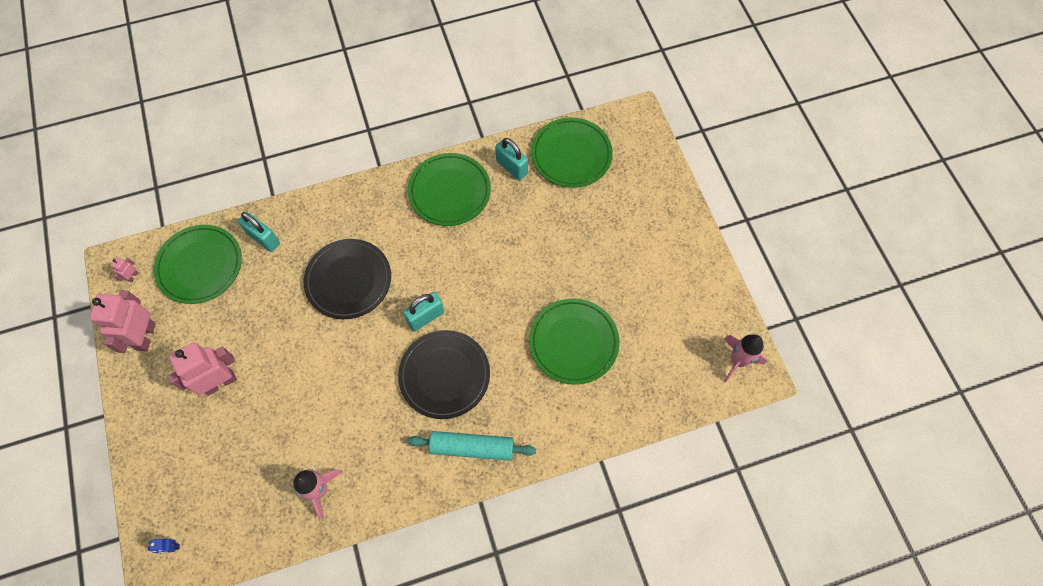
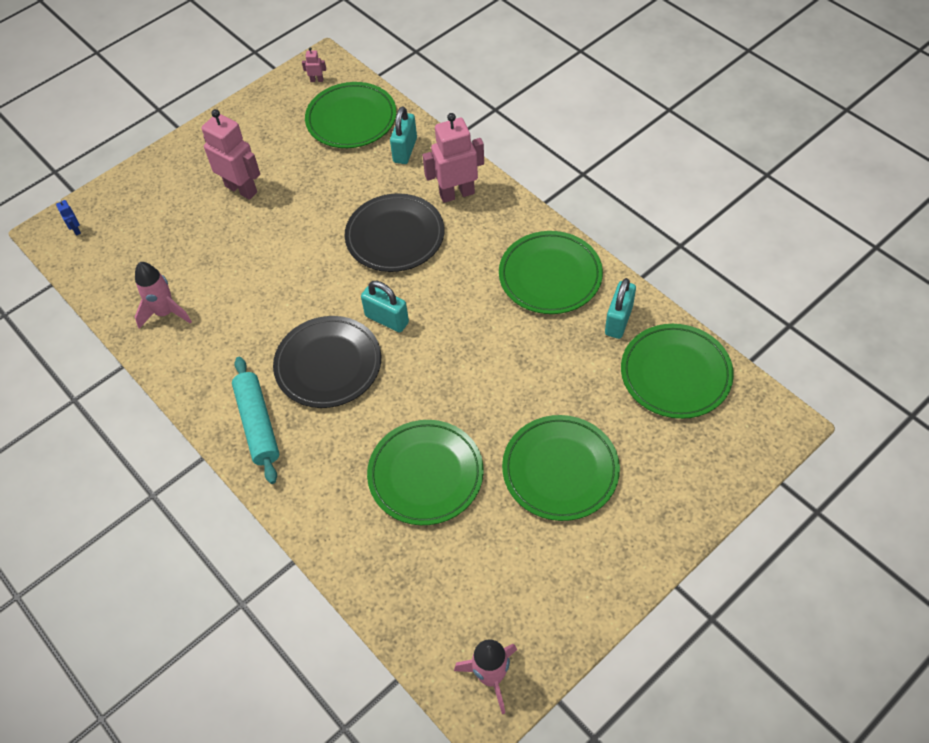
camera: 70 degrees right, 10 degrees down
(145, 336) = (263, 117): pink robot -> pink robot (457, 193)
(610, 256) = (560, 470): none -> green plate

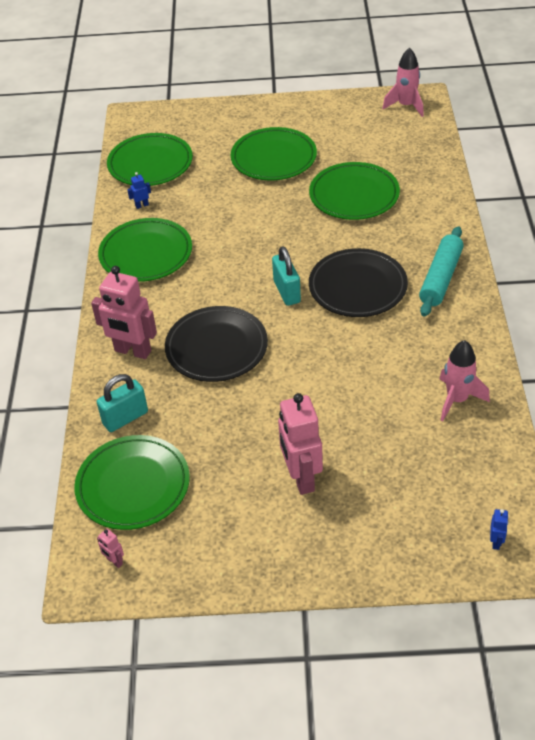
camera: 140 degrees left, 10 degrees down
(618, 320) = (142, 205): turquoise padlock -> blue robot

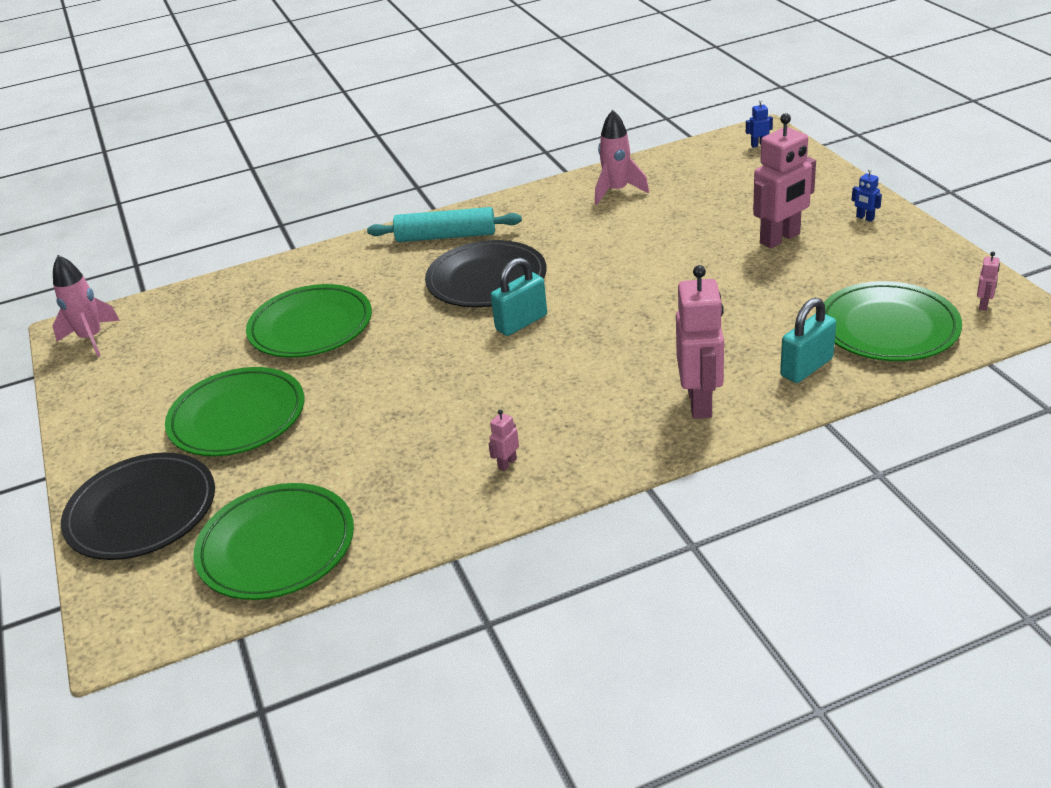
camera: 110 degrees left, 10 degrees down
(125, 418) = (806, 367): turquoise padlock -> turquoise padlock turned 75 degrees counterclockwise
(142, 205) = (394, 512): blue robot -> blue robot (865, 218)
(146, 254) = (507, 463): green plate -> pink robot
(216, 347) = (647, 342): black plate -> black plate (142, 511)

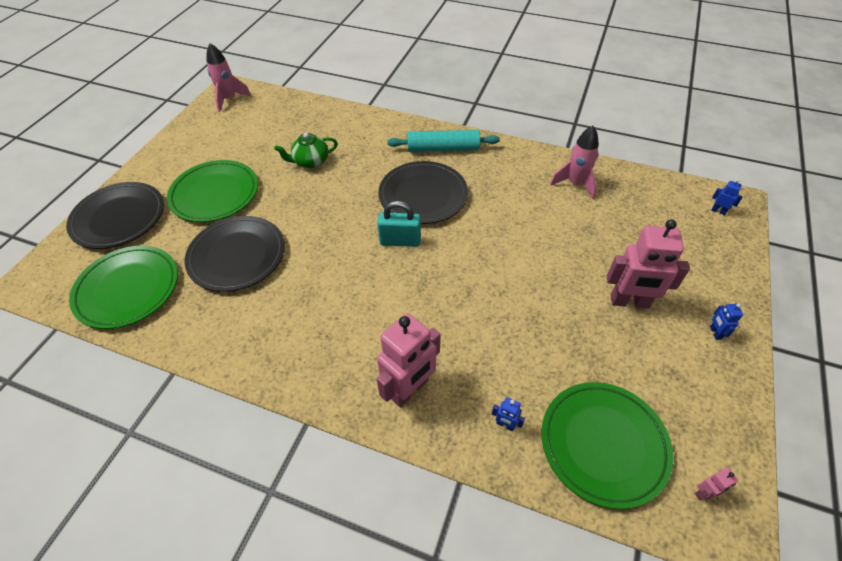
camera: 40 degrees right, 15 degrees up
(311, 327) = (310, 162): green plate -> green teapot
(363, 440) = (237, 256): none -> black plate
(446, 236) = (443, 149): turquoise rolling pin -> turquoise rolling pin turned 45 degrees counterclockwise
(507, 463) = (268, 334): pink robot -> none
(806, 367) = (505, 425): turquoise padlock -> blue robot

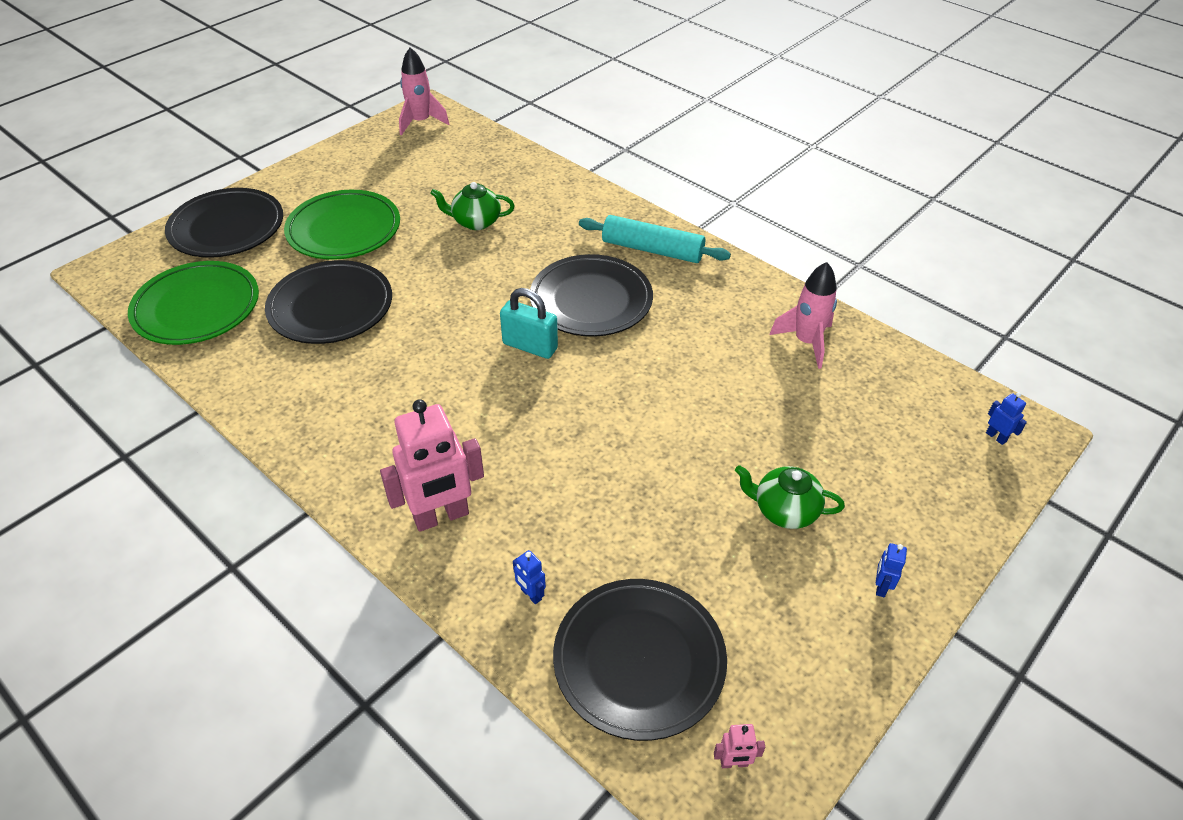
camera: 20 degrees right, 5 degrees down
(603, 444) = (639, 660): green plate -> black plate
(629, 302) = (784, 510): pink robot -> green teapot

